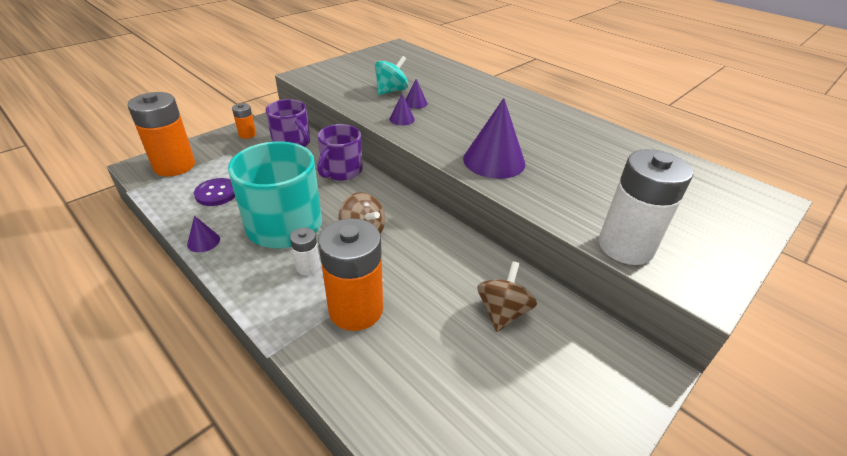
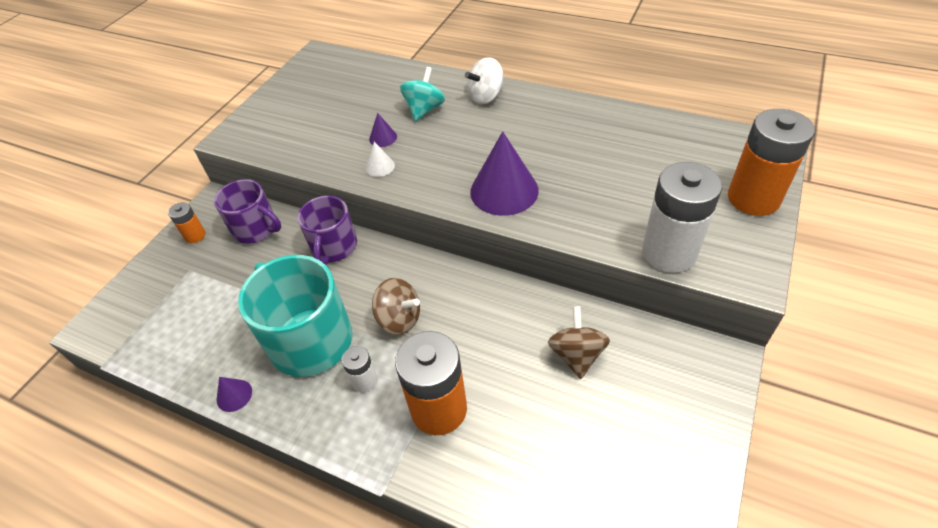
camera: 15 degrees left, 10 degrees up
(174, 166) = (134, 311): orange battery -> orange battery (753, 198)
(216, 193) = (209, 329): purple button -> none
(391, 91) = (346, 128): turquoise spinning top -> turquoise spinning top (424, 110)
(402, 119) = (380, 166): purple cone -> white cone
(513, 100) = (486, 97): none -> white spinning top

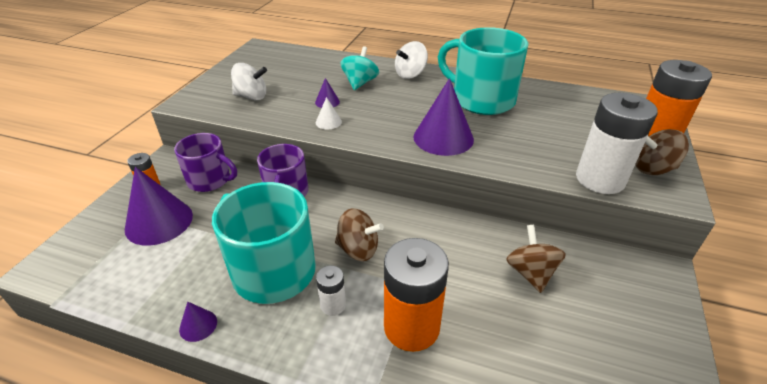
camera: 10 degrees left, 10 degrees down
(202, 278) = (159, 222): none -> purple cone
(300, 129) = (251, 97): none -> white spinning top
(562, 136) = (481, 100): none -> turquoise mug
(737, 240) = (653, 169): none -> brown spinning top

